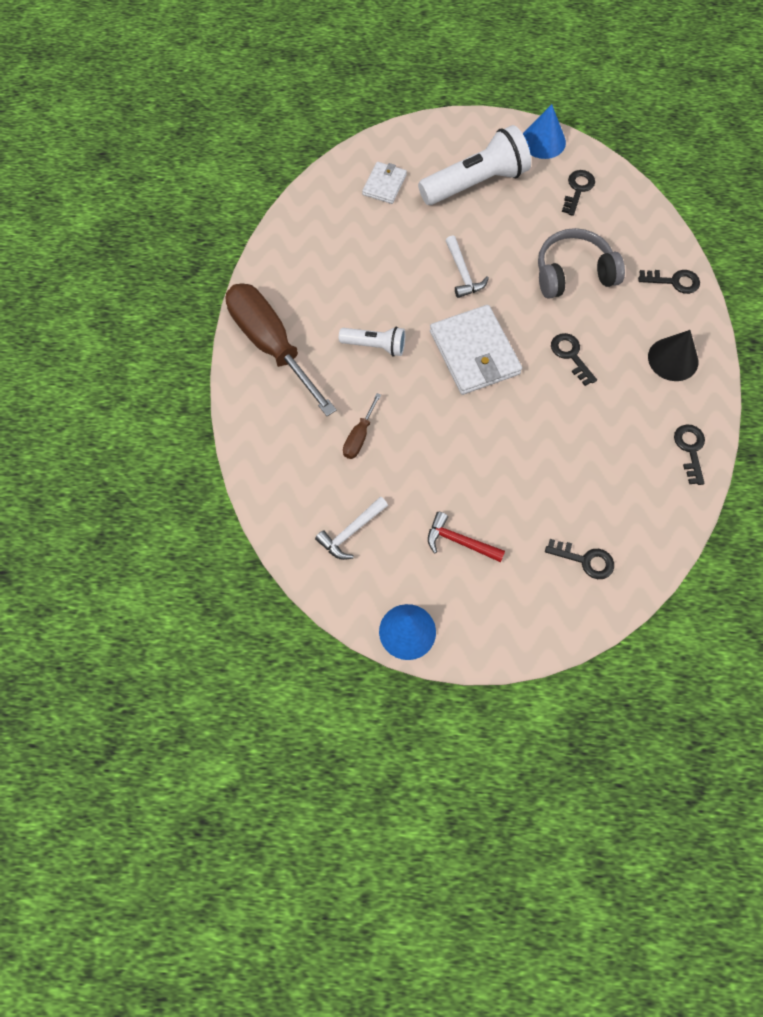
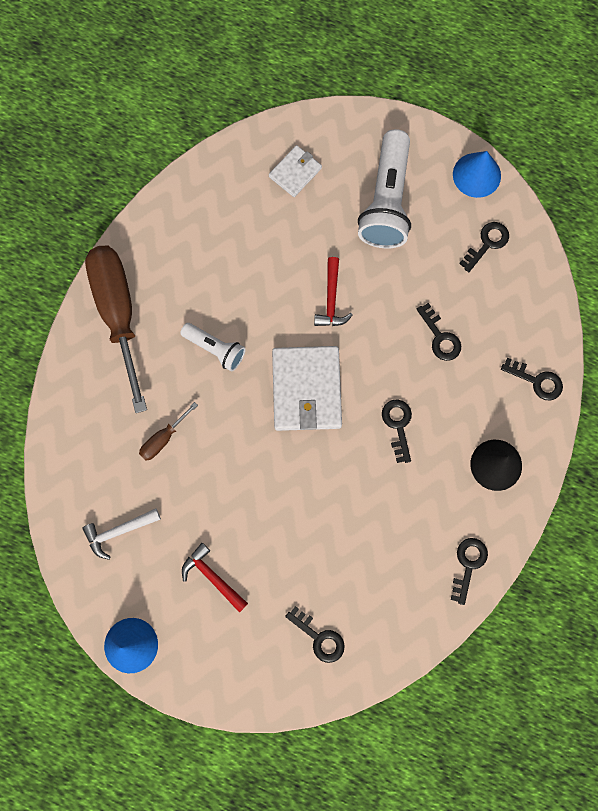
camera: 20 degrees right, 10 degrees up
(462, 273) = (331, 299): white hammer -> red hammer
(475, 183) = (387, 201): white flashlight -> white flashlight turned 105 degrees clockwise
(573, 273) = (440, 337): grey headphones -> black key

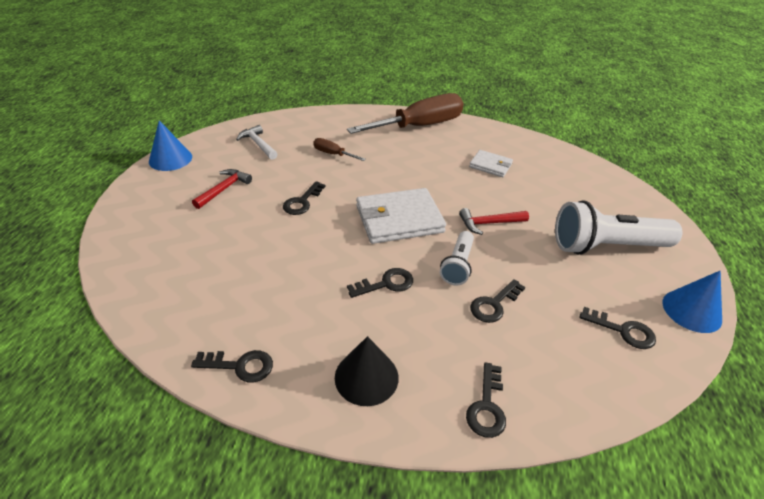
camera: 75 degrees right, 35 degrees down
(215, 349) = (413, 168): white flashlight -> white flashlight (458, 265)
(295, 172) = (587, 189): white wallet -> white wallet (490, 165)
(319, 638) = (165, 256): black key -> black key (302, 202)

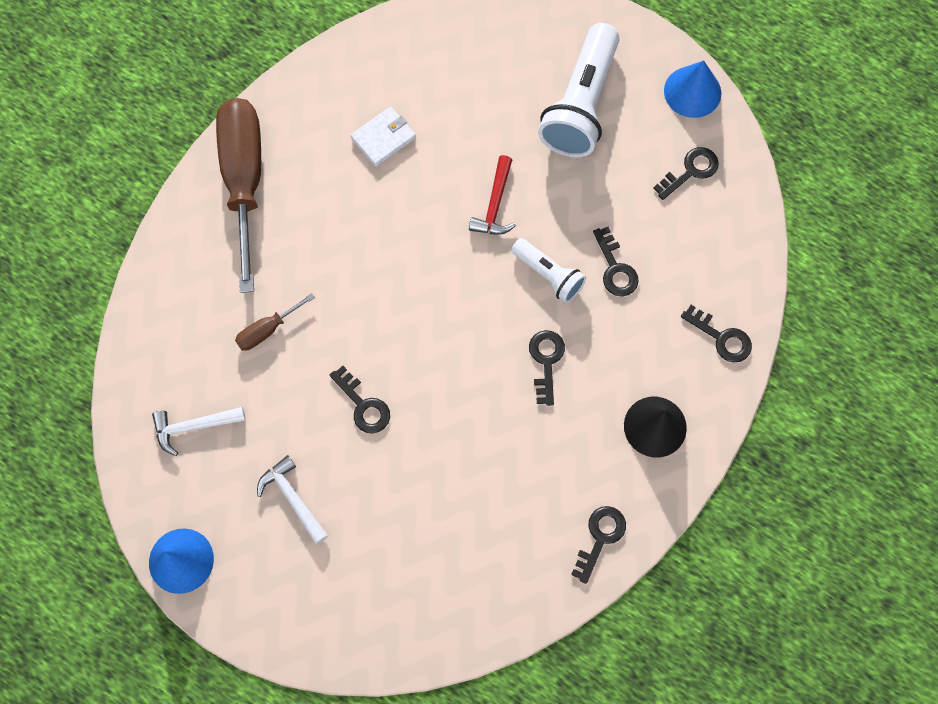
camera: 65 degrees left, 30 degrees up
(224, 189) = (293, 498): red hammer -> white hammer
(399, 219) = (446, 302): white wallet -> none

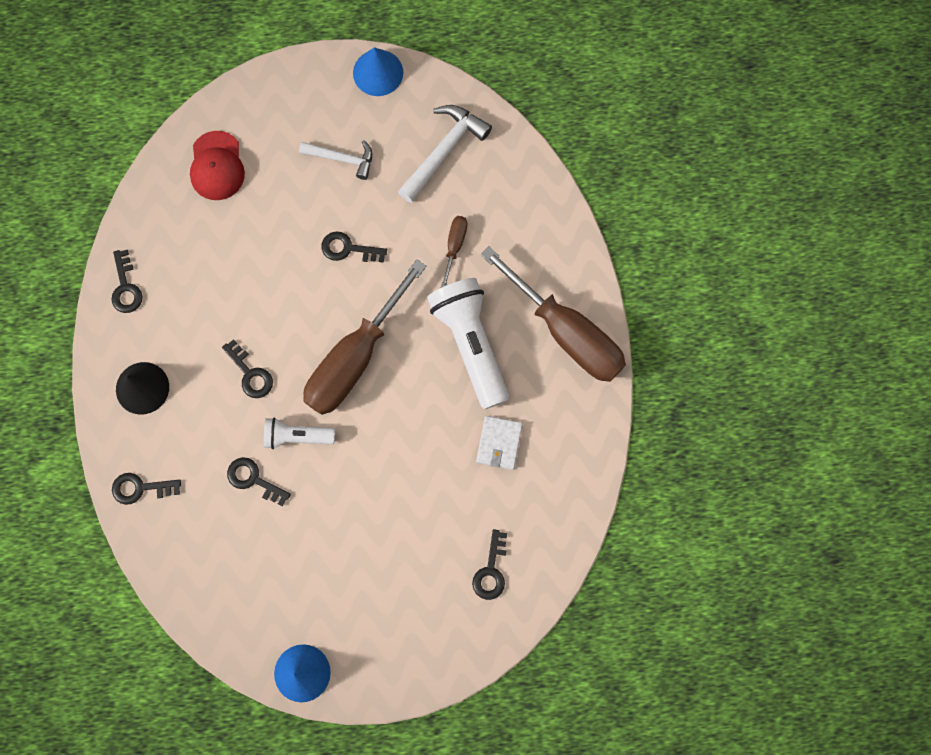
camera: 140 degrees right, 5 degrees up
(194, 426) = (444, 151): white hammer -> white hammer, size x1.52
(417, 592) = (217, 166): none -> red cap
(442, 301) = (354, 358): none -> brown screwdriver
(495, 204) = (377, 458): red hammer -> none
(581, 104) = (378, 591): white flashlight -> white flashlight (470, 344)
(690, 171) = (255, 602): black key -> black key (491, 571)

